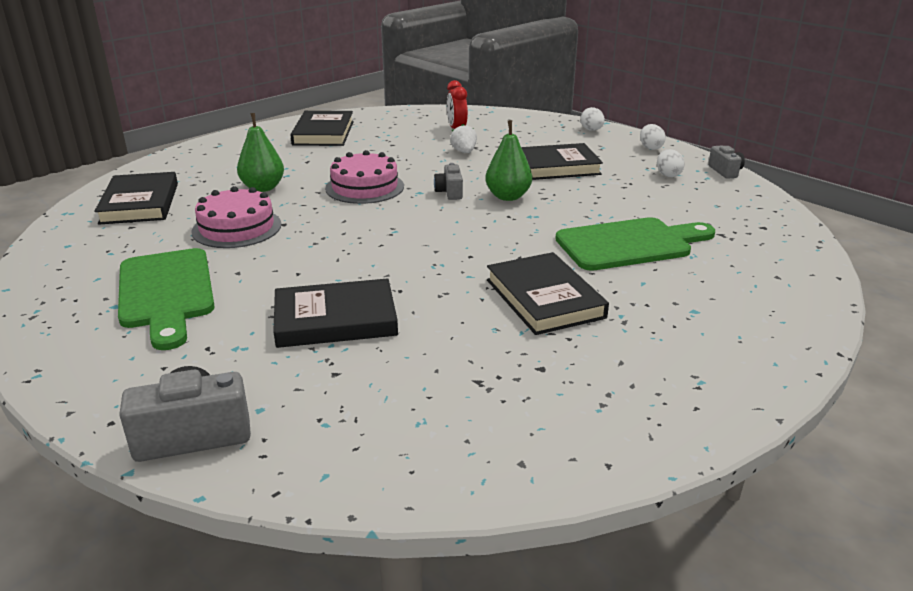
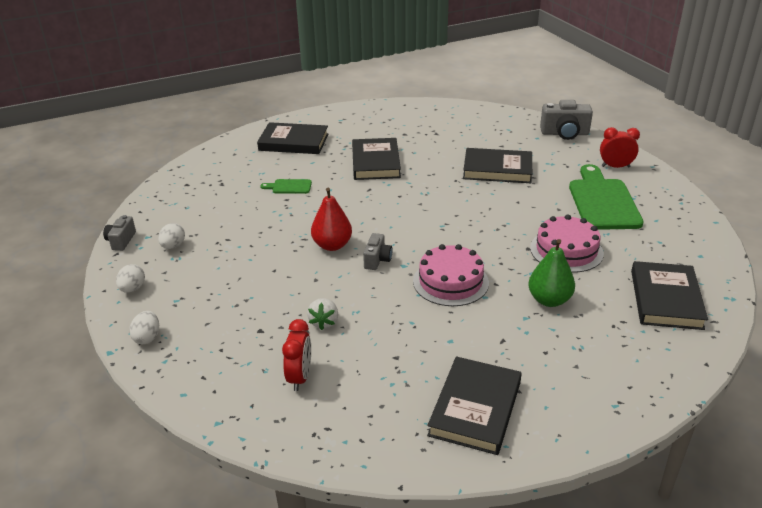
camera: 160 degrees left, 5 degrees up
(113, 361) = (615, 167): none -> red clock
(508, 196) = (332, 245): green pear -> red pear
(554, 167) = (257, 277): black book -> black book (293, 142)
(629, 244) = (289, 187): green cutting board -> green cutting board, size x0.45

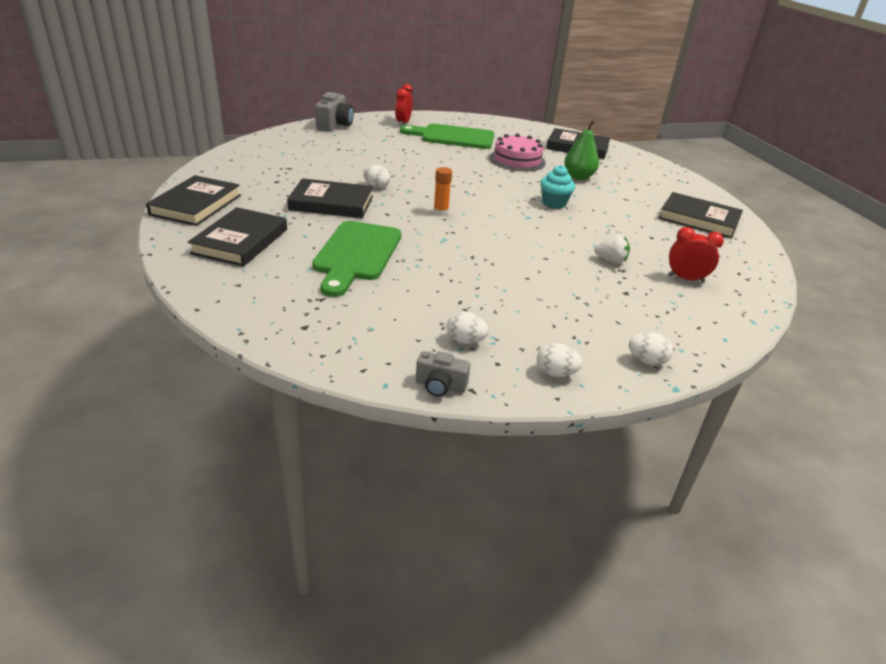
camera: 85 degrees left, 0 degrees up
(289, 187) = (357, 254): green cutting board -> green cutting board, size x2.21
(332, 245) = (488, 244): red pear -> none
(377, 260) = (518, 226): grey camera -> none
(386, 214) = (440, 212): none -> orange glue stick
(424, 176) = (376, 186): none -> white egg
(450, 282) = (554, 203): pink cake -> turquoise cupcake
(497, 169) = (382, 158): black book -> black book (196, 205)

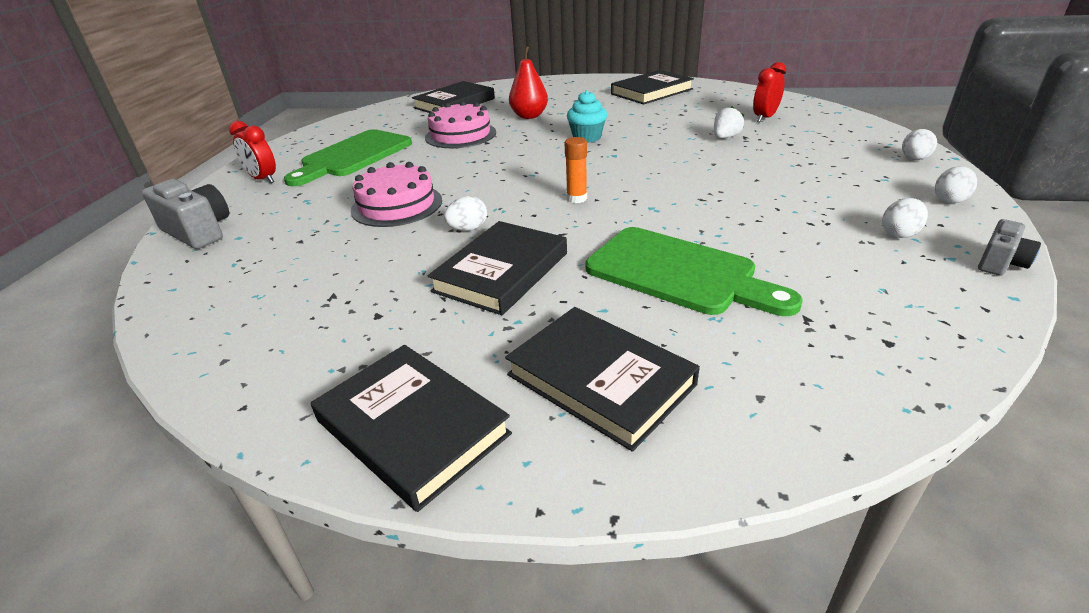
camera: 60 degrees left, 0 degrees up
(394, 162) = (397, 205): none -> pink cake
(578, 177) = (529, 116): green pear -> red pear

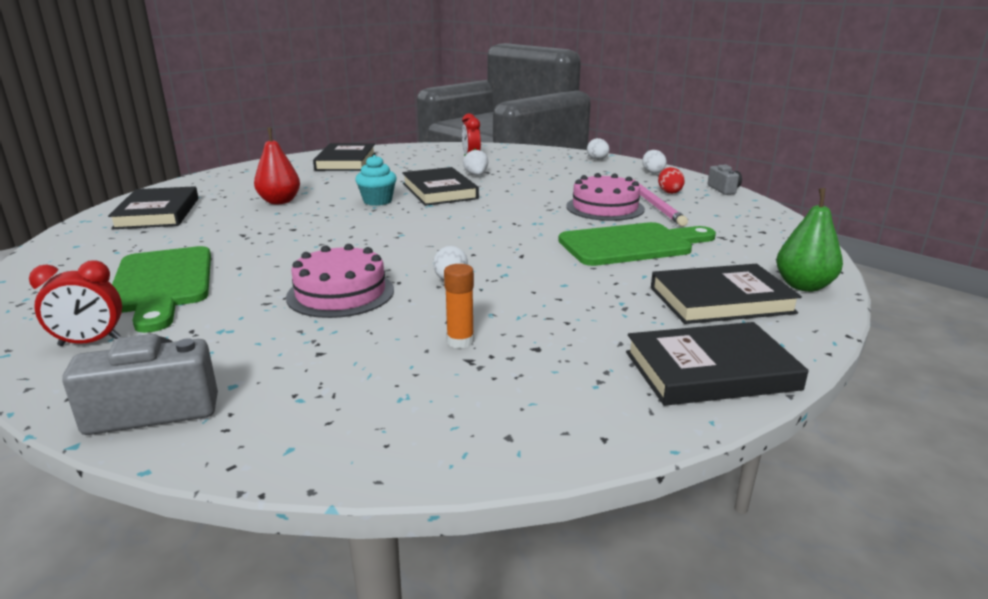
camera: 55 degrees left, 10 degrees down
(460, 135) = (247, 232): pink cake -> pink cake (605, 207)
(501, 272) = (544, 288): black book -> black book (439, 191)
(576, 198) = (476, 235): orange glue stick -> orange glue stick (460, 341)
(734, 433) = (803, 286): none -> green pear
(833, 239) = (653, 204): none -> pink pencil
(899, 234) = (669, 192): white egg -> red egg

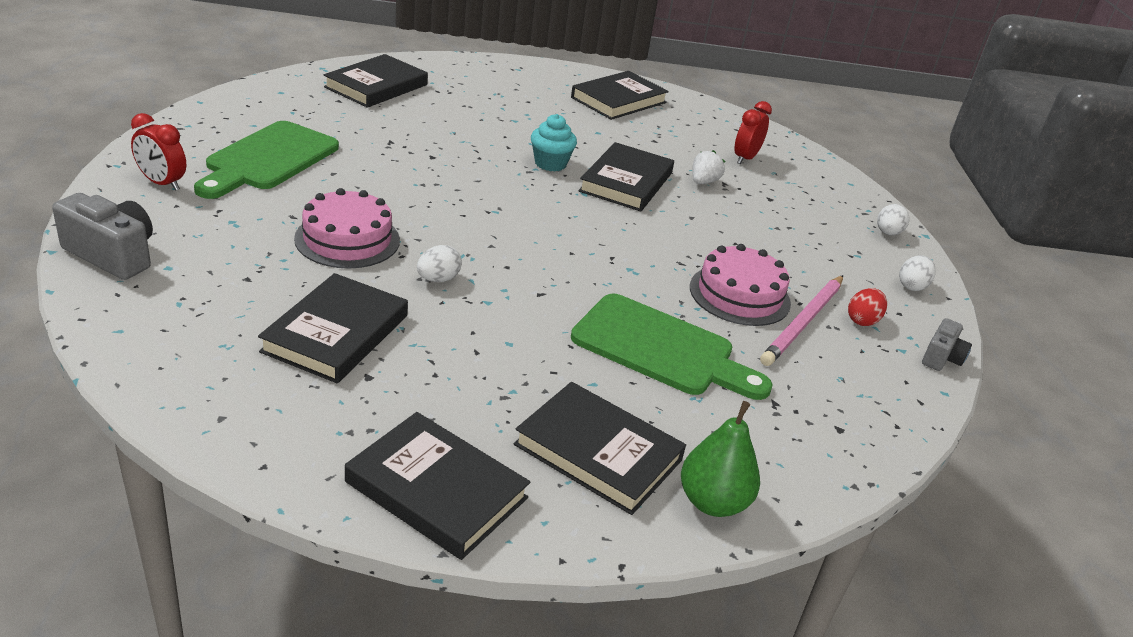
camera: 40 degrees right, 10 degrees up
(280, 201) = (476, 121): red pear -> none
(460, 341) = (336, 333): orange glue stick -> black book

